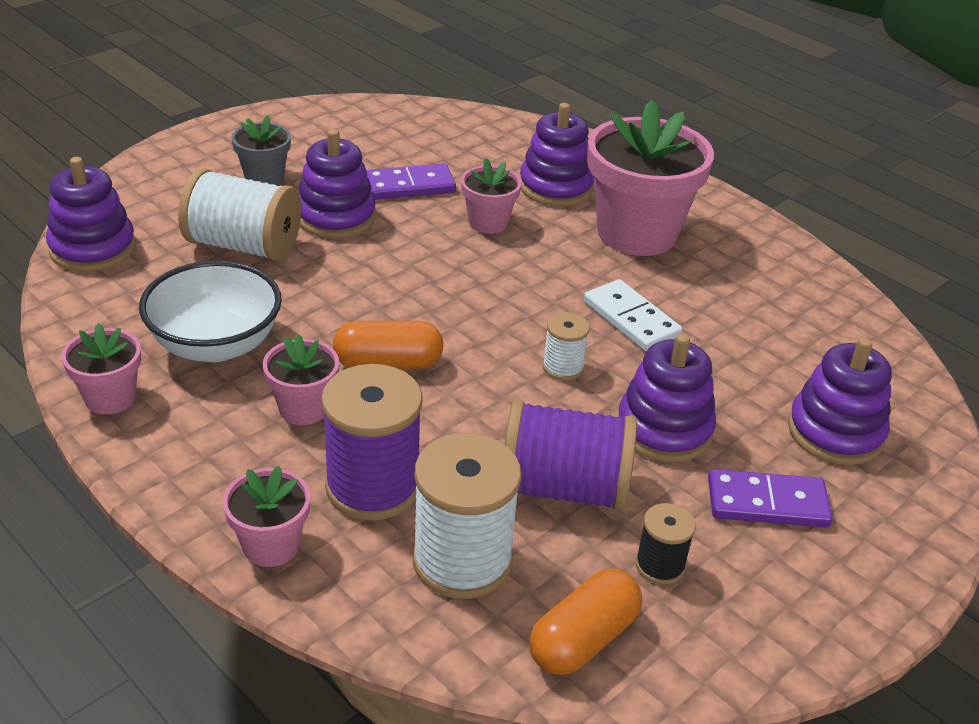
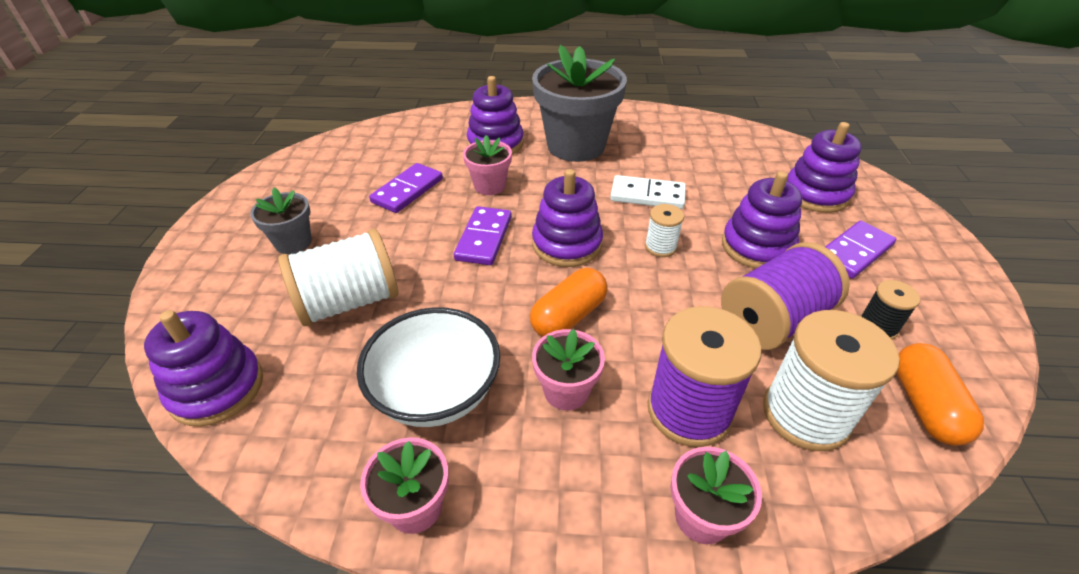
camera: 40 degrees left, 5 degrees up
(336, 217) = (388, 239): purple stacking toy -> purple stacking toy (567, 244)
(414, 263) = (484, 238): none -> purple domino
(636, 233) = (576, 146): pink flower pot -> grey flower pot

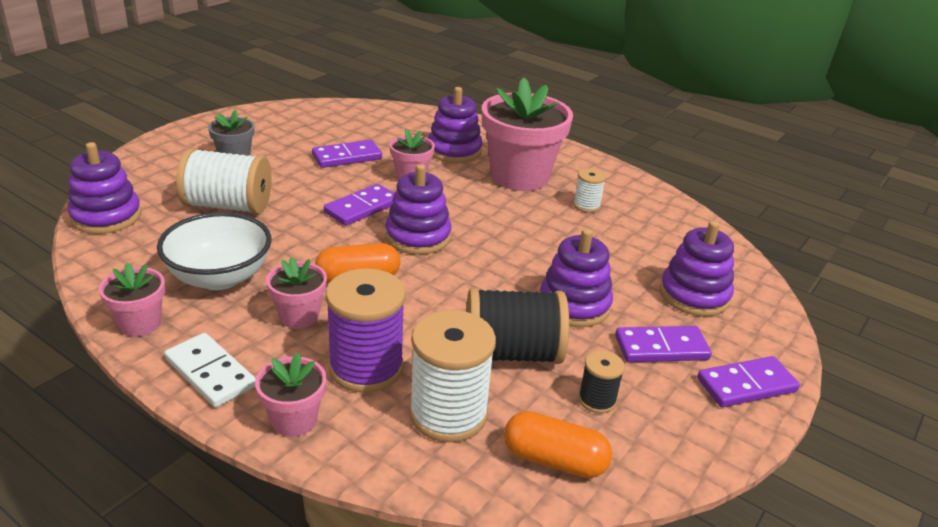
camera: 30 degrees right, 10 degrees down
(576, 146) = (519, 176): grey flower pot -> pink flower pot
(647, 195) = (530, 233): white domino -> white domino (210, 373)
(660, 247) = (490, 270): white spool -> white spool (586, 206)
(773, 320) = (511, 353): purple spool -> black spool
(924, 405) = (554, 460): orange capsule -> orange capsule turned 75 degrees clockwise
(936, 253) = (746, 385): none -> purple domino

